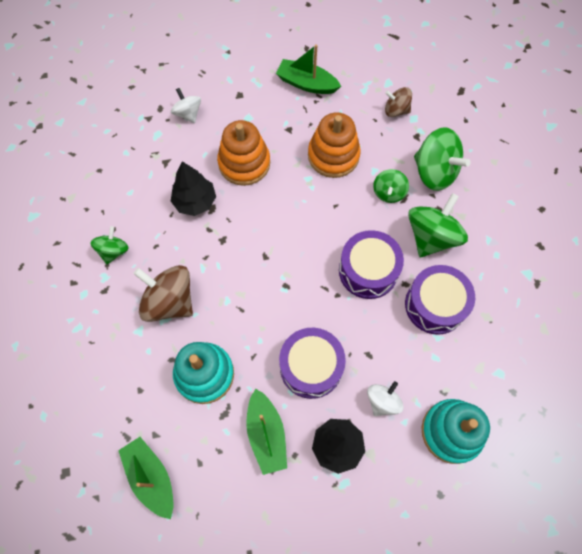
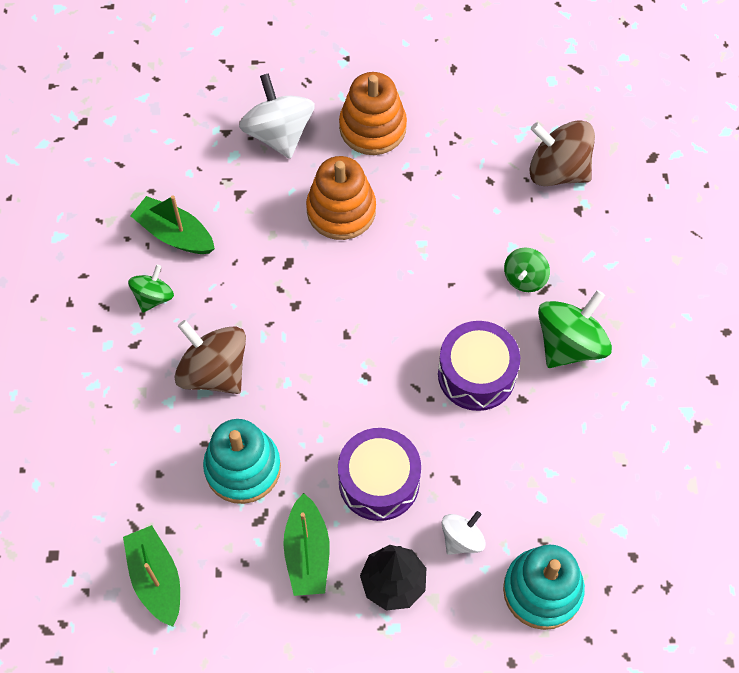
camera: 10 degrees right, 5 degrees down
(188, 113) = (279, 134): white spinning top -> white spinning top, size x1.76
(195, 202) = (268, 251): black tree -> none
(306, 83) = (444, 117): green boat -> green boat (175, 234)
(333, 155) = (461, 218): orange stacking toy -> orange stacking toy (372, 127)
(396, 110) = (558, 170): brown spinning top -> brown spinning top, size x1.76
(434, 172) = (592, 260): green spinning top -> none
(435, 305) = (555, 431): purple drum -> none

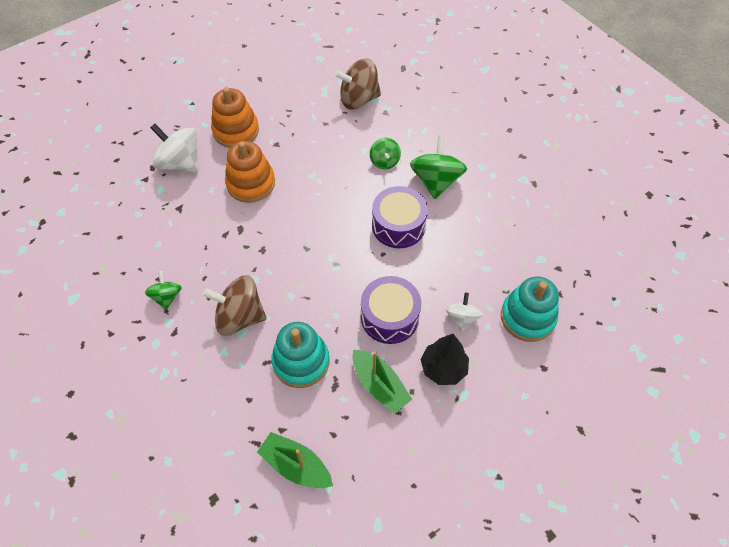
camera: 35 degrees left, 5 degrees down
(175, 234) = (154, 253): green boat -> none

